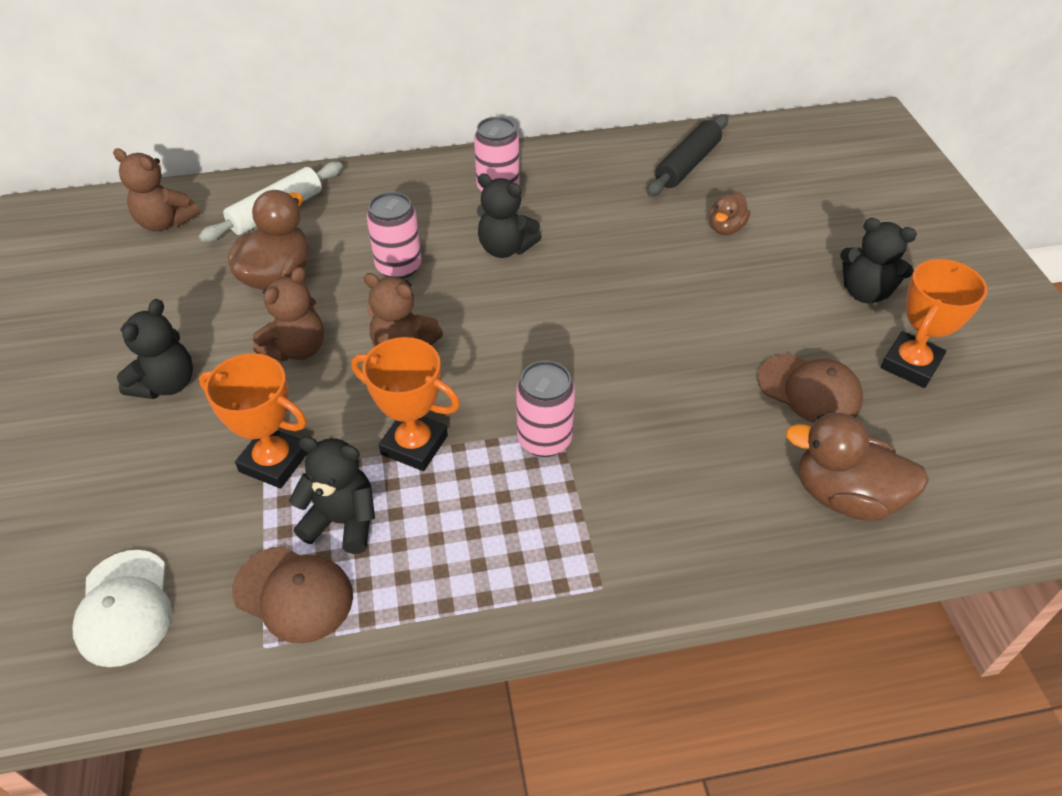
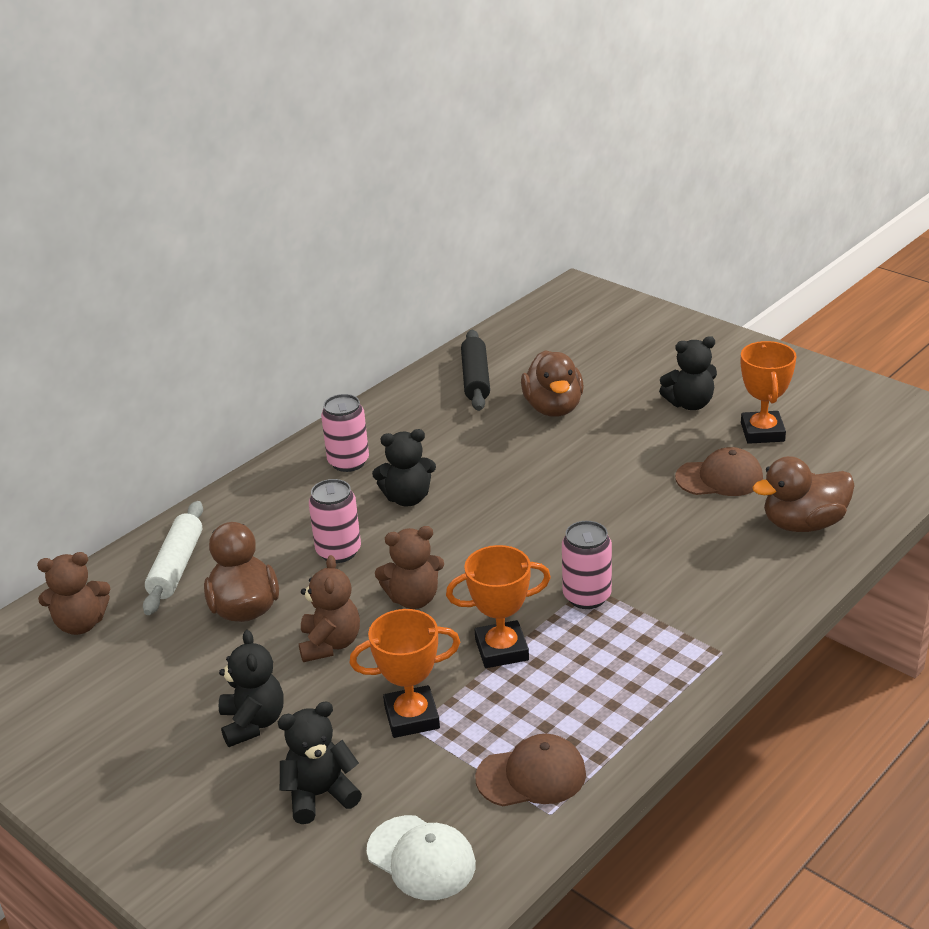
camera: 35 degrees left, 15 degrees down
(343, 521) = (510, 719): black teddy bear -> black teddy bear (320, 795)
(725, 228) = (553, 408): brown duck -> brown duck, size x1.78

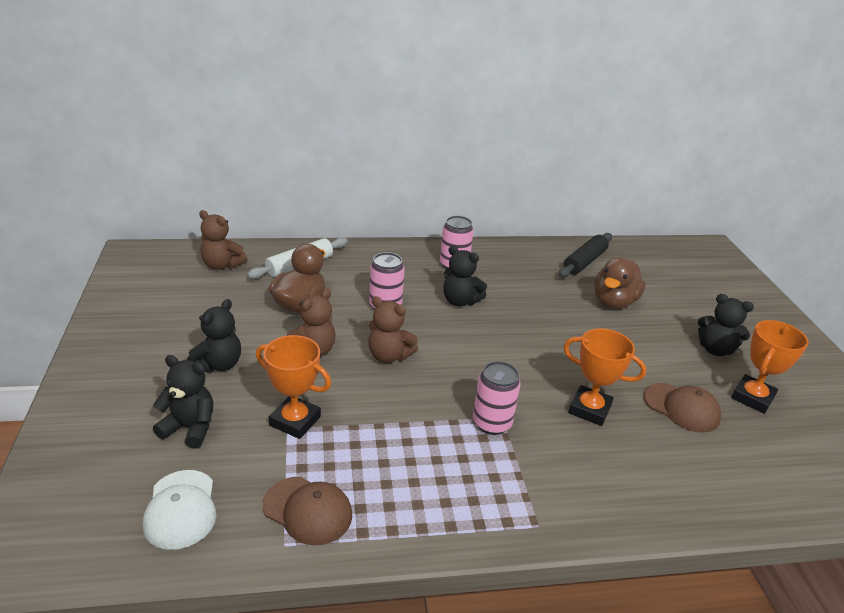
camera: 35 degrees right, 0 degrees up
(501, 650) = (397, 419): orange trophy -> orange trophy (589, 409)
(803, 524) = (713, 479): brown duck -> none

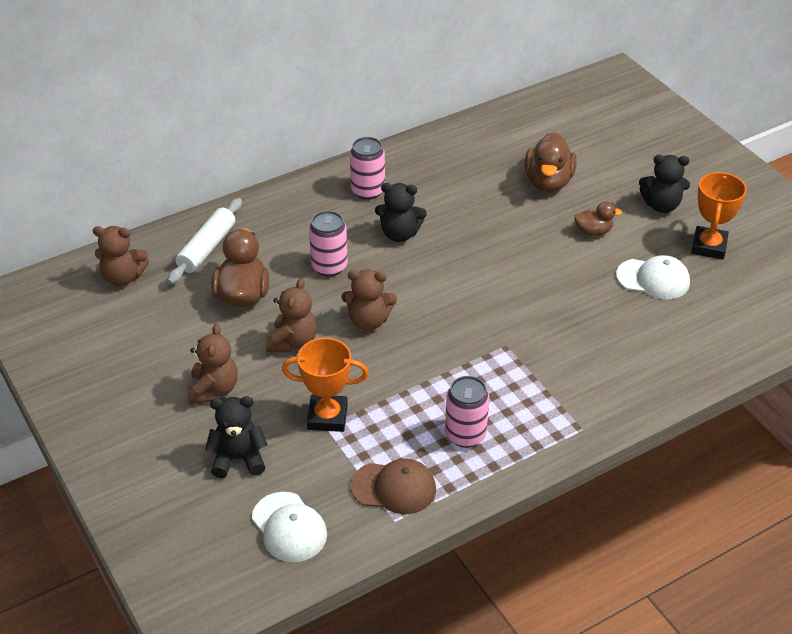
camera: 20 degrees left, 10 degrees up
(218, 364) = (213, 389): black teddy bear -> brown teddy bear
(491, 423) = (500, 354): pink can -> pink can (465, 435)
(584, 262) = (497, 140): black rolling pin -> none
(589, 409) = (576, 309): orange trophy -> none
(638, 350) = (593, 231): none -> brown duck
(681, 408) = (653, 279): brown cap -> white cap

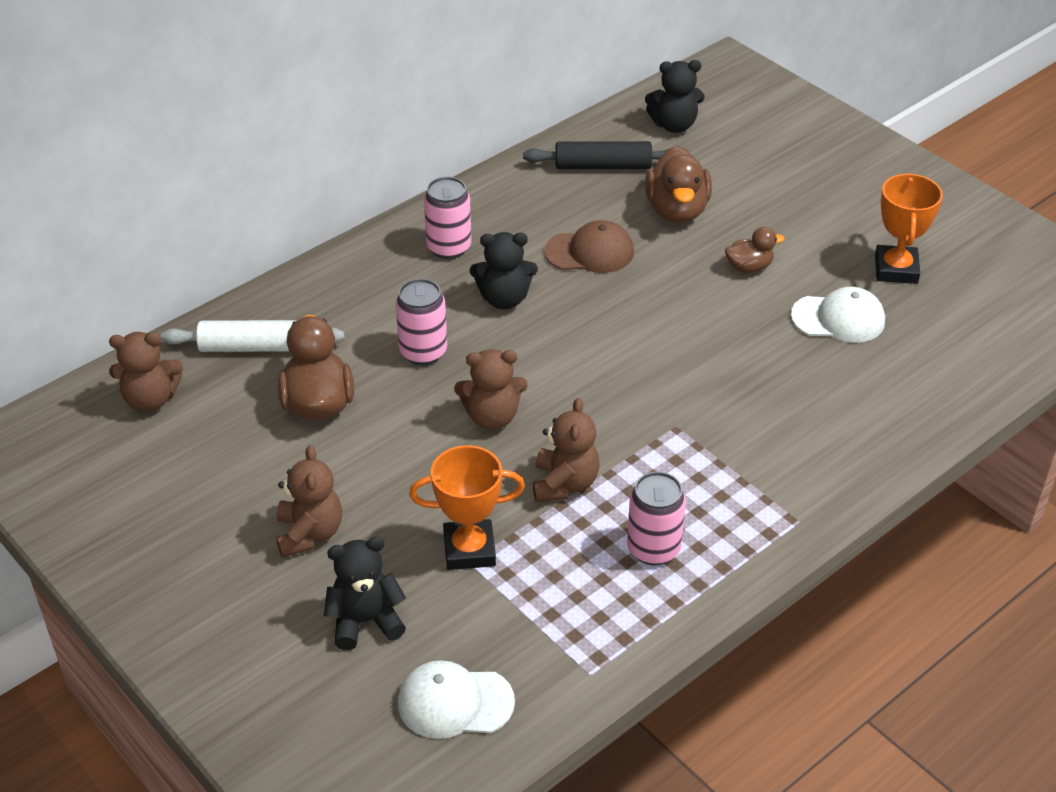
camera: 10 degrees left, 0 degrees up
(207, 248) = (254, 347): white rolling pin -> white rolling pin turned 75 degrees clockwise
(289, 527) = (455, 702): white cap -> white cap turned 135 degrees clockwise
(293, 342) = (399, 456): brown teddy bear -> brown teddy bear (564, 484)
(394, 488) = (579, 630): brown cap -> brown cap (589, 252)
(499, 142) = (603, 166): none -> black rolling pin
(661, 205) = (825, 224): black teddy bear -> black teddy bear (674, 125)

